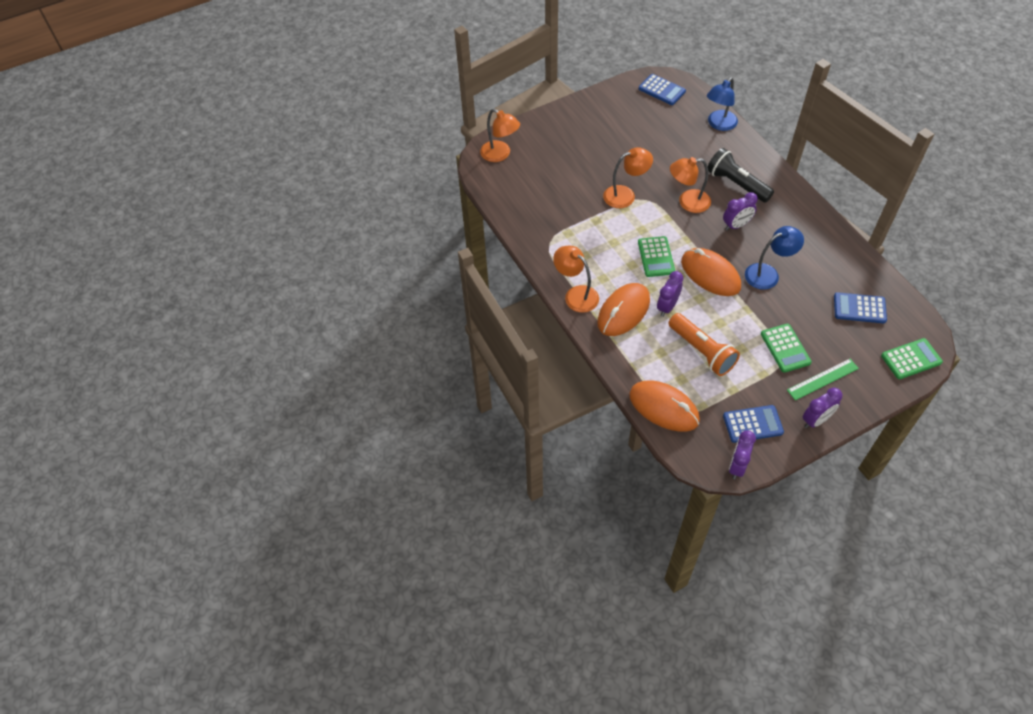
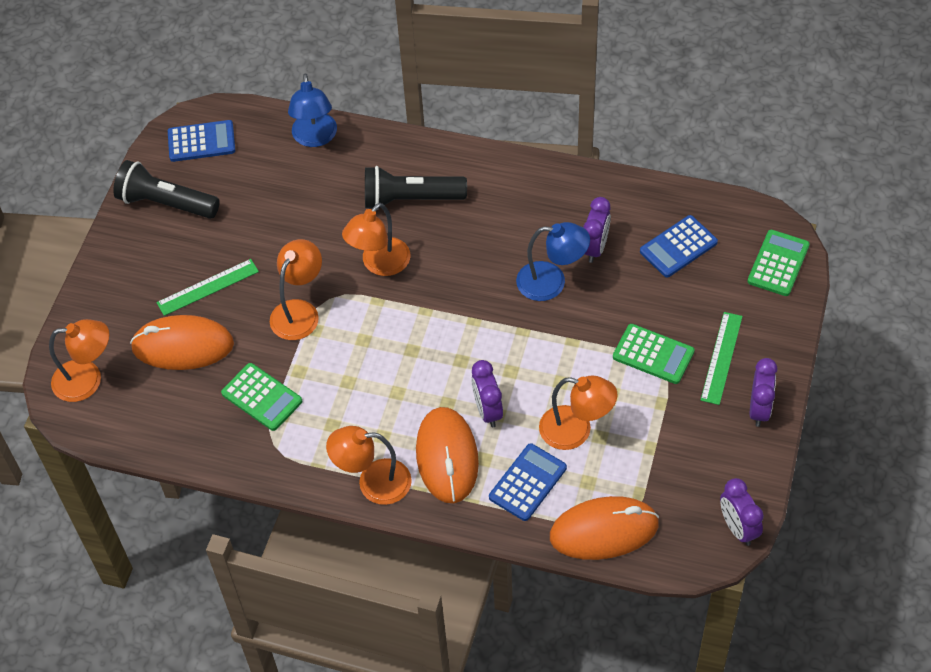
camera: 45 degrees left, 0 degrees up
(595, 154) = (208, 287): none -> green ruler
(616, 105) = (166, 203): none -> black flashlight
(656, 257) = (414, 361): green calculator -> green calculator (262, 397)
(702, 351) = (576, 431): orange flashlight -> orange lamp
(710, 274) = (493, 333): orange mouse -> orange mouse (183, 346)
(736, 225) = (461, 251): purple clock -> purple clock (595, 248)
(752, 424) = (706, 468): blue calculator -> blue calculator (527, 482)
(768, 274) = (551, 282): blue lamp -> blue lamp turned 75 degrees clockwise

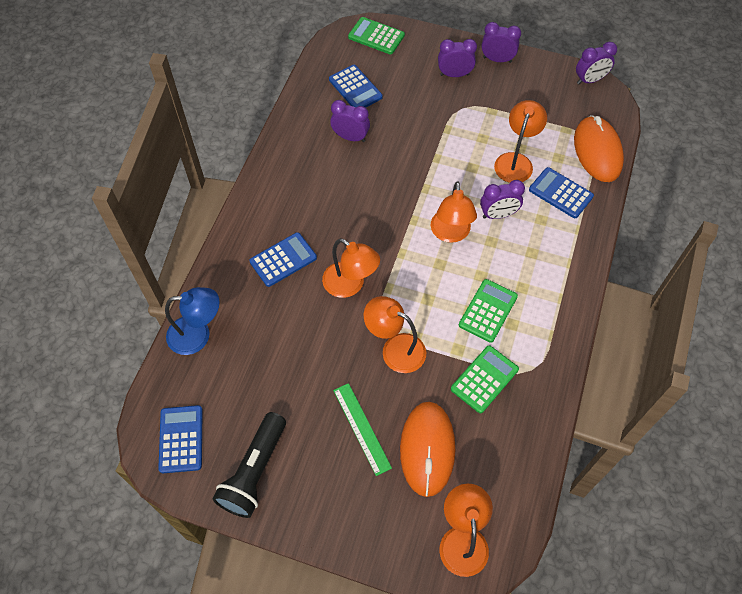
camera: 90 degrees left, 5 degrees up
(373, 482) = (565, 295): orange lamp -> orange lamp (450, 233)
(410, 199) = (283, 260): black flashlight -> blue calculator
(447, 457) = (540, 243): orange mouse -> none
(551, 282) = (380, 167): blue lamp -> none
(653, 354) = (450, 111): green calculator -> green calculator (488, 311)
(721, 358) = (454, 74): green ruler -> purple clock

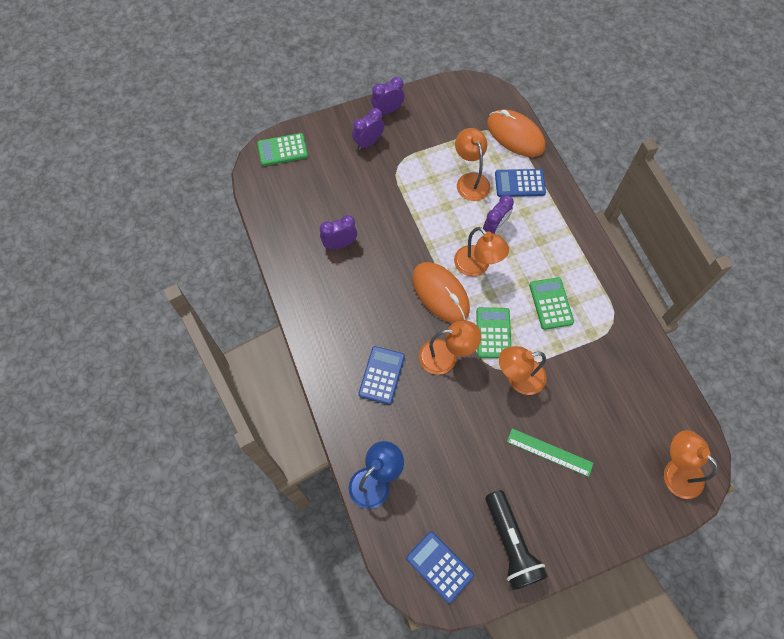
camera: 40 degrees left, 5 degrees up
(355, 88) = (307, 203): blue calculator -> none
(427, 449) = (602, 430): orange mouse -> orange mouse (440, 293)
(484, 379) = (591, 353): green calculator -> green calculator (493, 333)
(590, 80) = (464, 85): purple clock -> none

